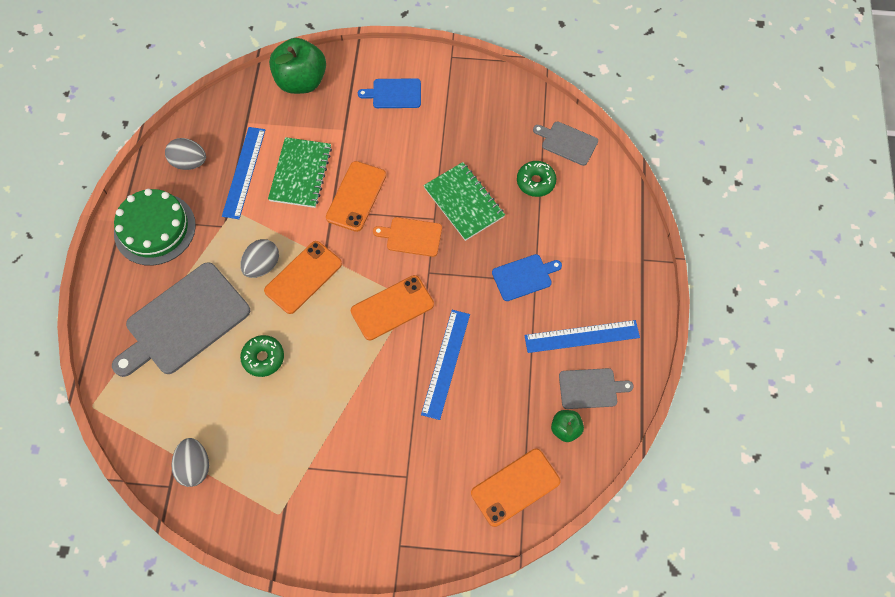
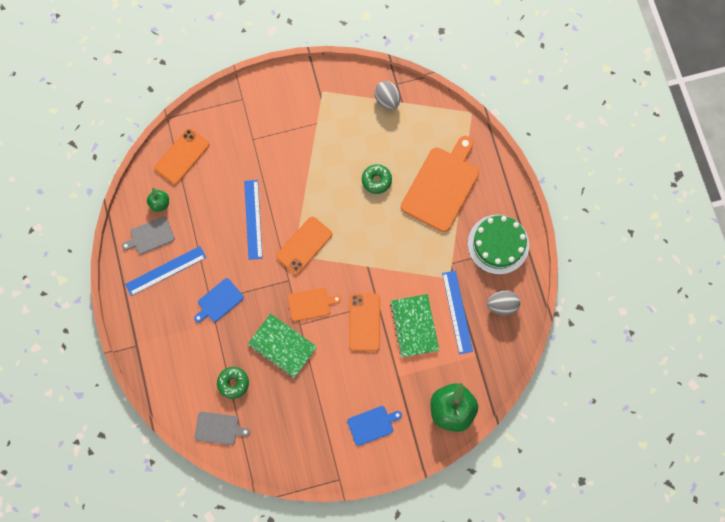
camera: 160 degrees right, 10 degrees up
(184, 321) = (442, 186): grey cutting board -> orange cutting board
(262, 265) = (408, 244): grey egg -> none
(303, 277) = (375, 245): orange phone -> none

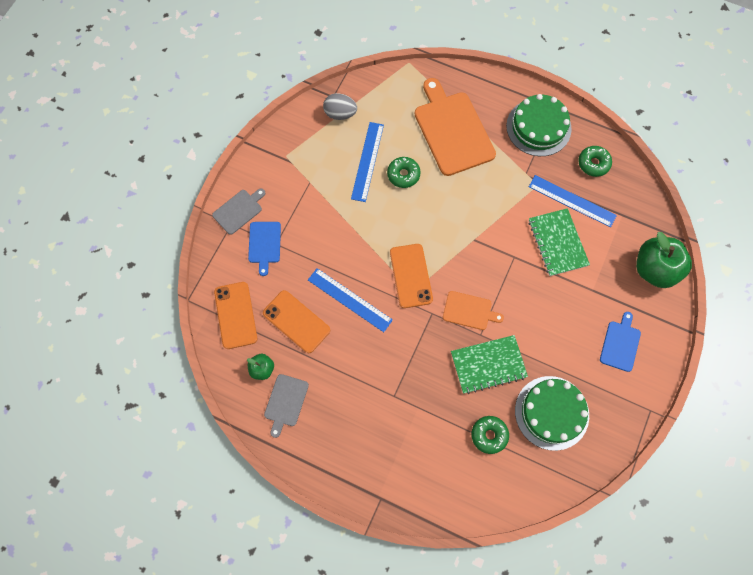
camera: 50 degrees left, 5 degrees down
(165, 270) = (331, 414): blue ruler -> blue ruler (367, 161)
(218, 428) = (522, 482): grey cutting board -> grey cutting board (239, 210)
(219, 301) = (401, 388): blue cutting board -> blue cutting board (264, 244)
(283, 413) = (551, 412): none -> green cake
(311, 304) = (469, 311): orange cutting board -> orange cutting board turned 75 degrees clockwise
(364, 322) = (522, 279): orange phone -> orange phone (296, 321)
(414, 326) = (557, 243): green notebook -> green notebook turned 45 degrees clockwise
(502, 305) = (593, 163): grey egg -> green donut

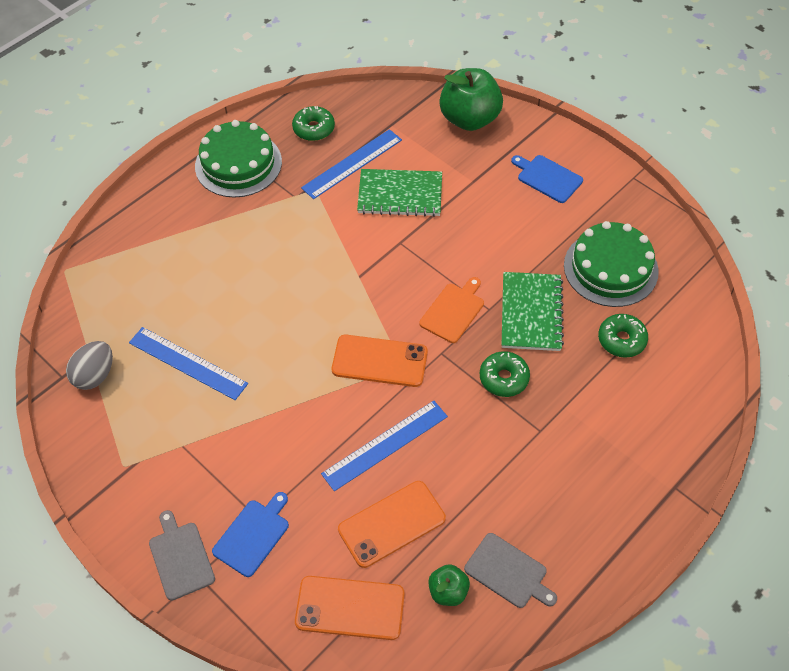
camera: 70 degrees left, 15 degrees down
(264, 244) = (253, 535): blue cutting board -> blue cutting board turned 75 degrees counterclockwise
(403, 175) = (230, 326): green donut -> green donut (504, 378)
(452, 130) = (194, 252): orange cutting board -> none

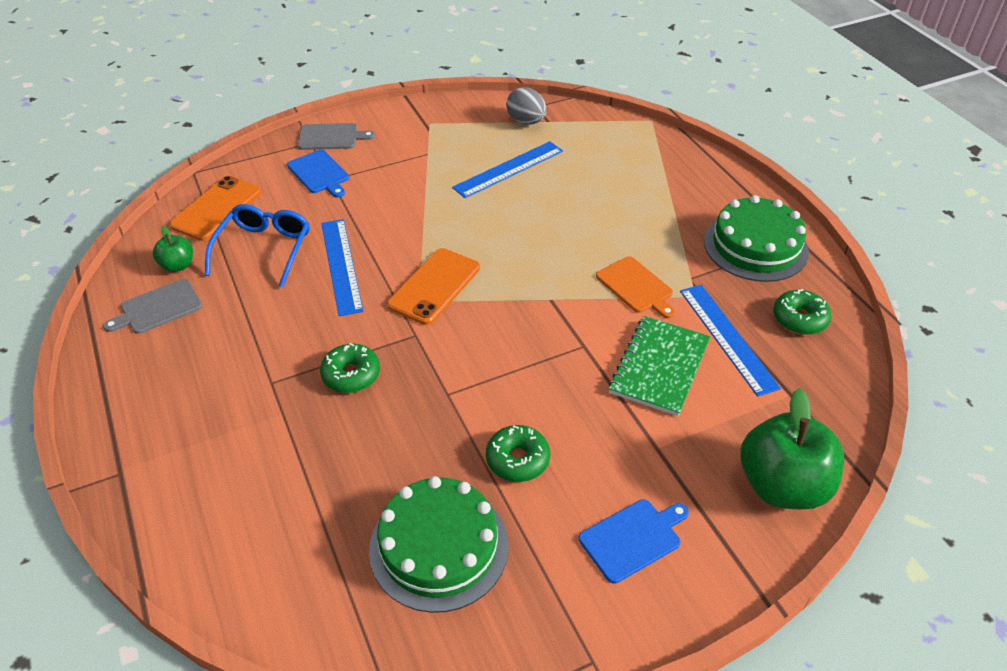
camera: 110 degrees right, 10 degrees down
(391, 524) = (264, 249): orange phone -> blue glasses
(453, 311) = (462, 361): orange cutting board -> orange cutting board (636, 287)
(531, 313) = (419, 431): green notebook -> none
(621, 340) = (326, 508): green donut -> green donut (517, 459)

